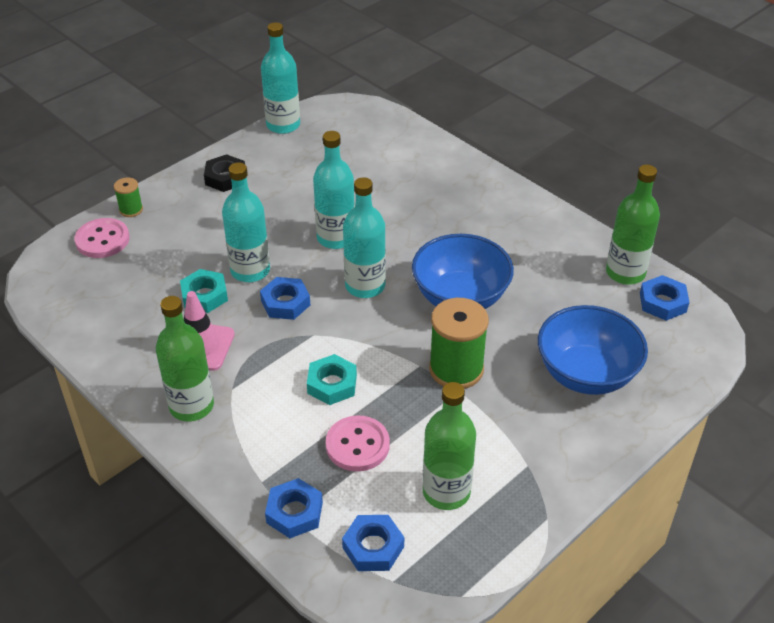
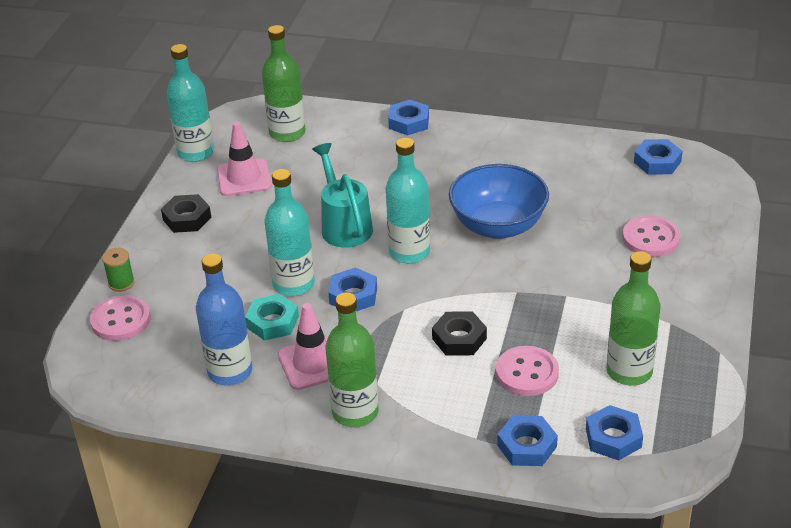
camera: 30 degrees left, 5 degrees down
(136, 321) = (230, 371): none -> blue bottle
(298, 162) = (244, 178): none -> pink traffic cone
(332, 384) = (459, 338): turquoise nut -> black nut
(336, 238) = (344, 225): turquoise bottle -> turquoise watering can
(456, 369) = (548, 281): green spool -> none
(473, 169) = (409, 122): none -> blue nut
(586, 374) = (650, 238): blue bowl -> pink button
(625, 273) = (609, 152): green bottle -> green bottle (287, 133)

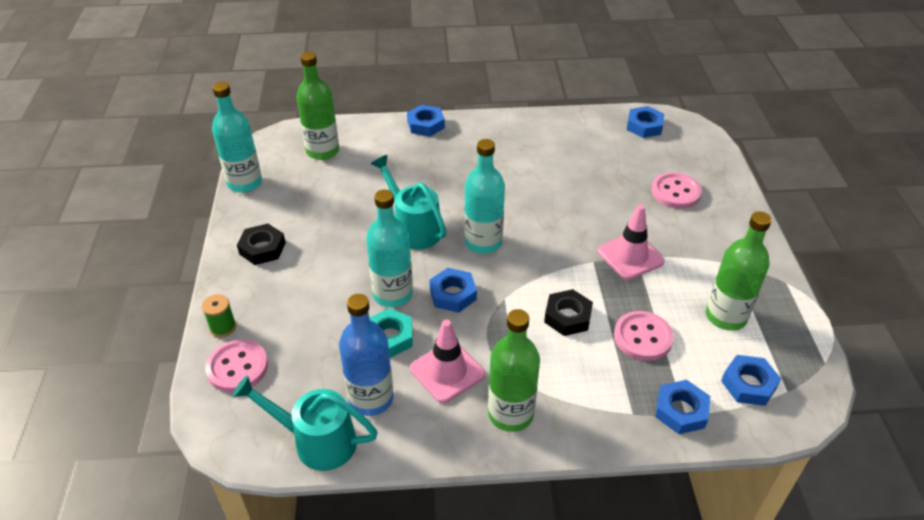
camera: 20 degrees left, 5 degrees up
(165, 396) = (316, 441): none -> turquoise watering can
(244, 178) = (301, 199): pink traffic cone -> pink traffic cone (630, 256)
(498, 226) = (547, 204): blue bowl -> none

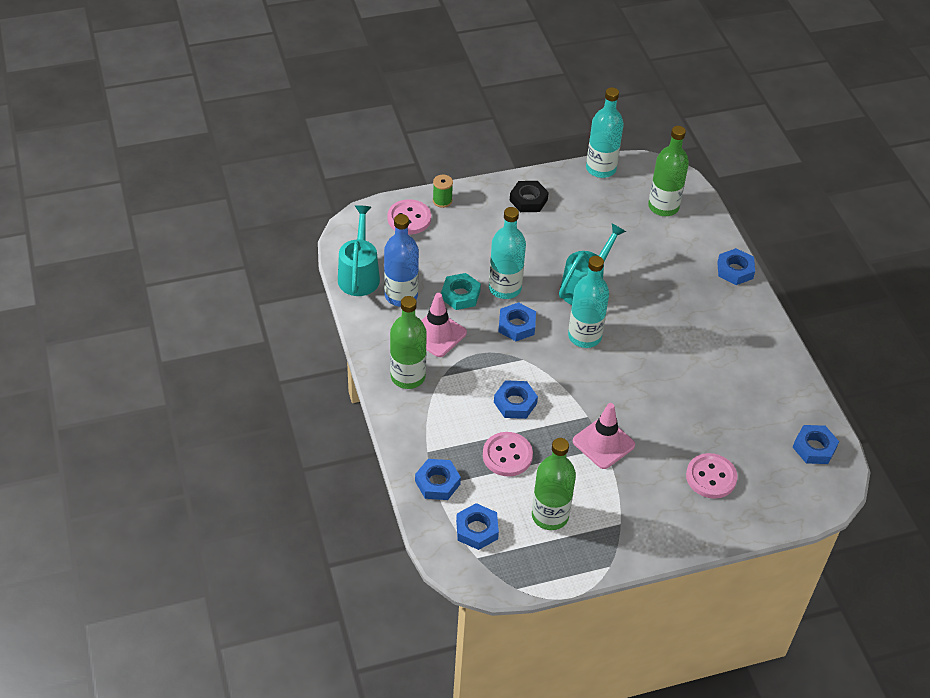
camera: 75 degrees right, 5 degrees up
(567, 317) = (515, 403): black nut -> blue nut

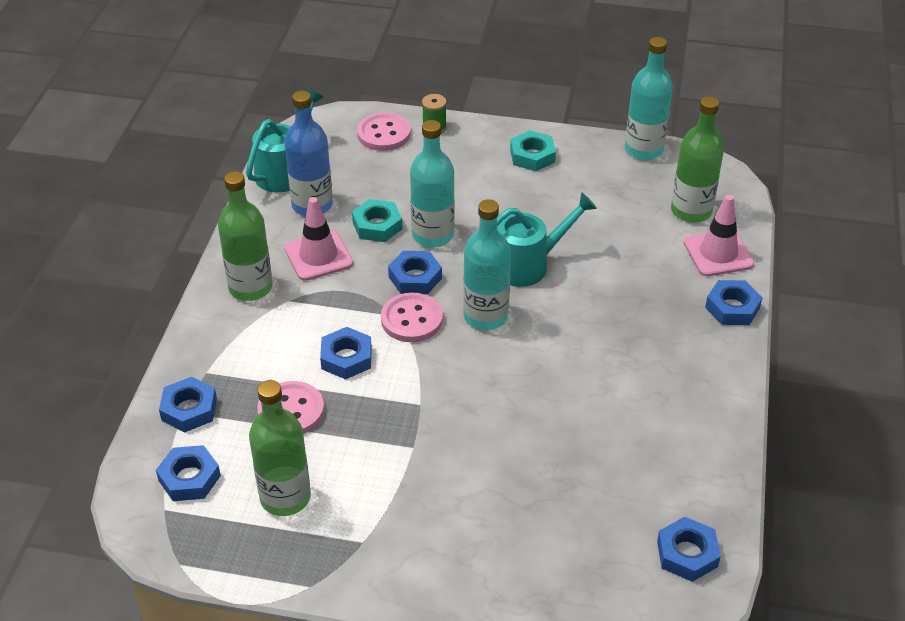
camera: 30 degrees right, 5 degrees down
(528, 200) = (532, 156): black nut -> turquoise nut
(603, 443) = (415, 441): pink traffic cone -> pink traffic cone (718, 253)
(711, 477) = (520, 534): pink button -> pink button (411, 319)

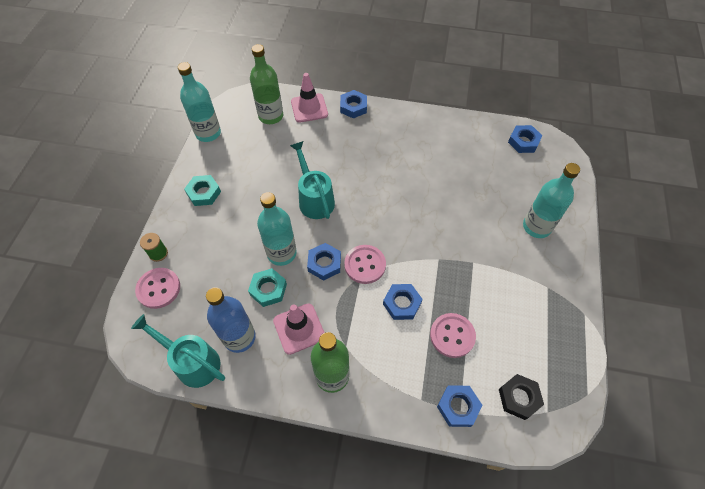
camera: 90 degrees left, 15 degrees up
(189, 478) = (519, 398): blue nut -> black nut
(285, 497) = (524, 333): green bottle -> none
(485, 316) = (361, 223): turquoise bottle -> turquoise bottle (536, 227)

